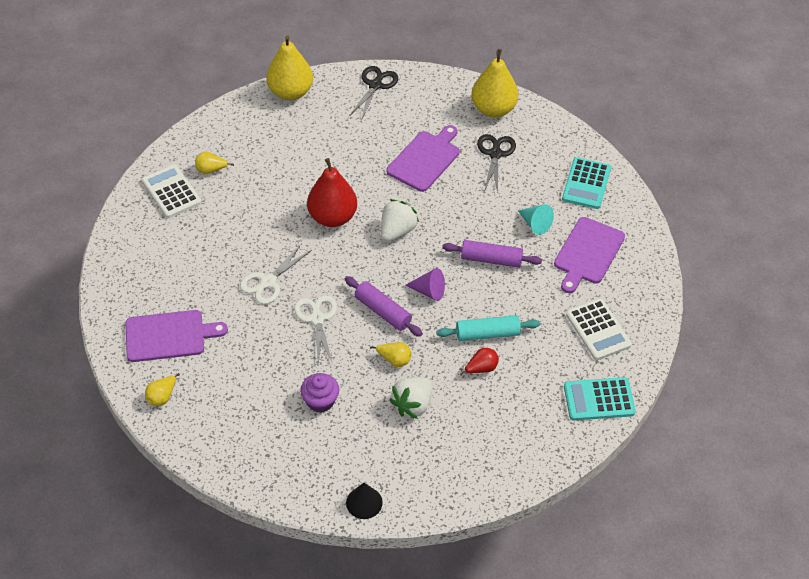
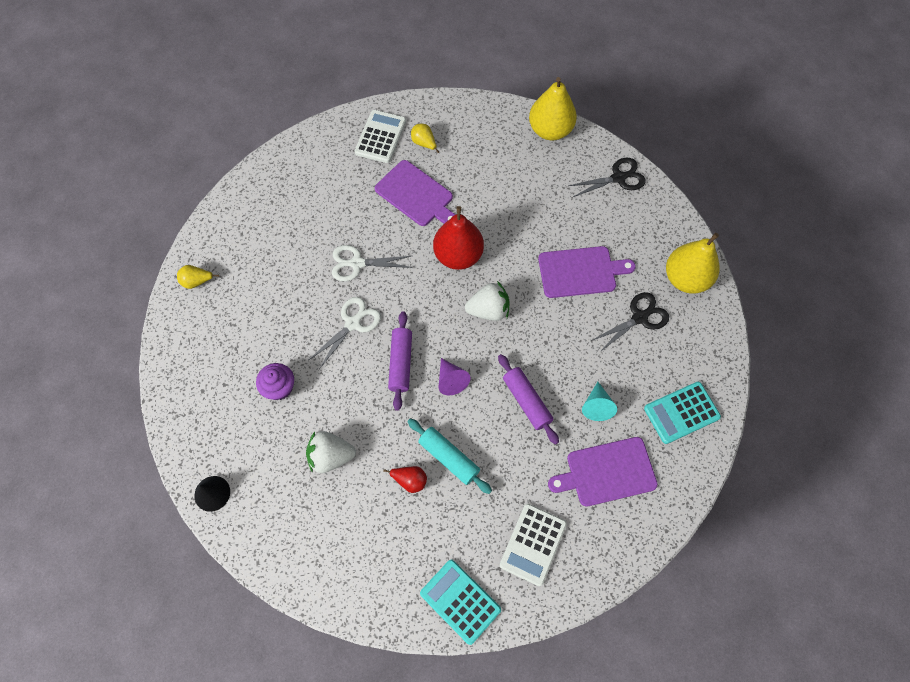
camera: 50 degrees right, 15 degrees up
(169, 336) = (253, 242): purple cutting board -> purple cutting board (416, 195)
(394, 360) = (362, 408): yellow pear -> none

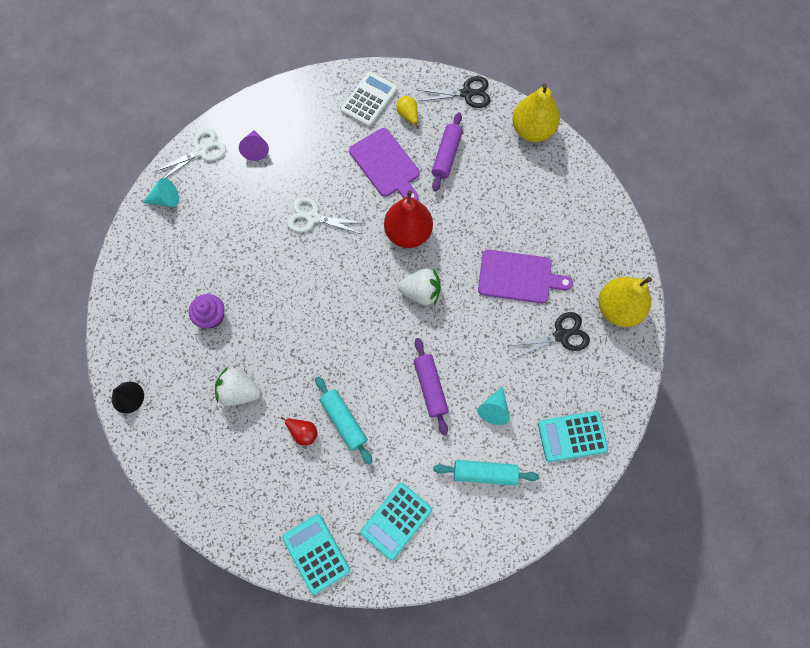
camera: 15 degrees right, 5 degrees up
(197, 281) = (165, 199): yellow pear -> turquoise cone
(353, 323) = (293, 273): white scissors -> white scissors (201, 151)
(400, 363) = (326, 322): purple rolling pin -> purple rolling pin (446, 156)
(451, 380) = (367, 350): purple cone -> purple cone (256, 149)
(533, 544) = (396, 520): white calculator -> turquoise calculator
(607, 472) = (484, 473): purple cutting board -> turquoise rolling pin
(619, 177) = (584, 193): black scissors -> black scissors (467, 93)

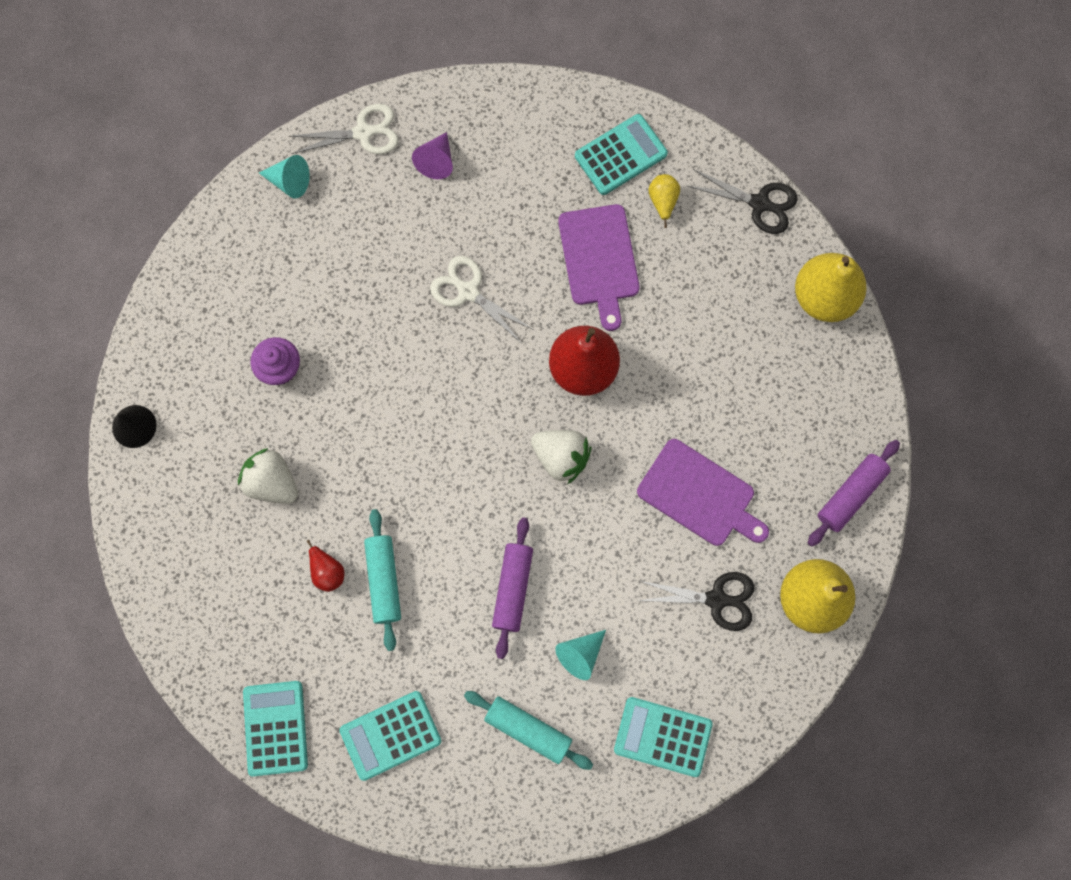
camera: 25 degrees right, 5 degrees up
(369, 100) = (620, 155): white calculator -> turquoise calculator
(446, 156) = (687, 282): purple rolling pin -> purple rolling pin (850, 494)

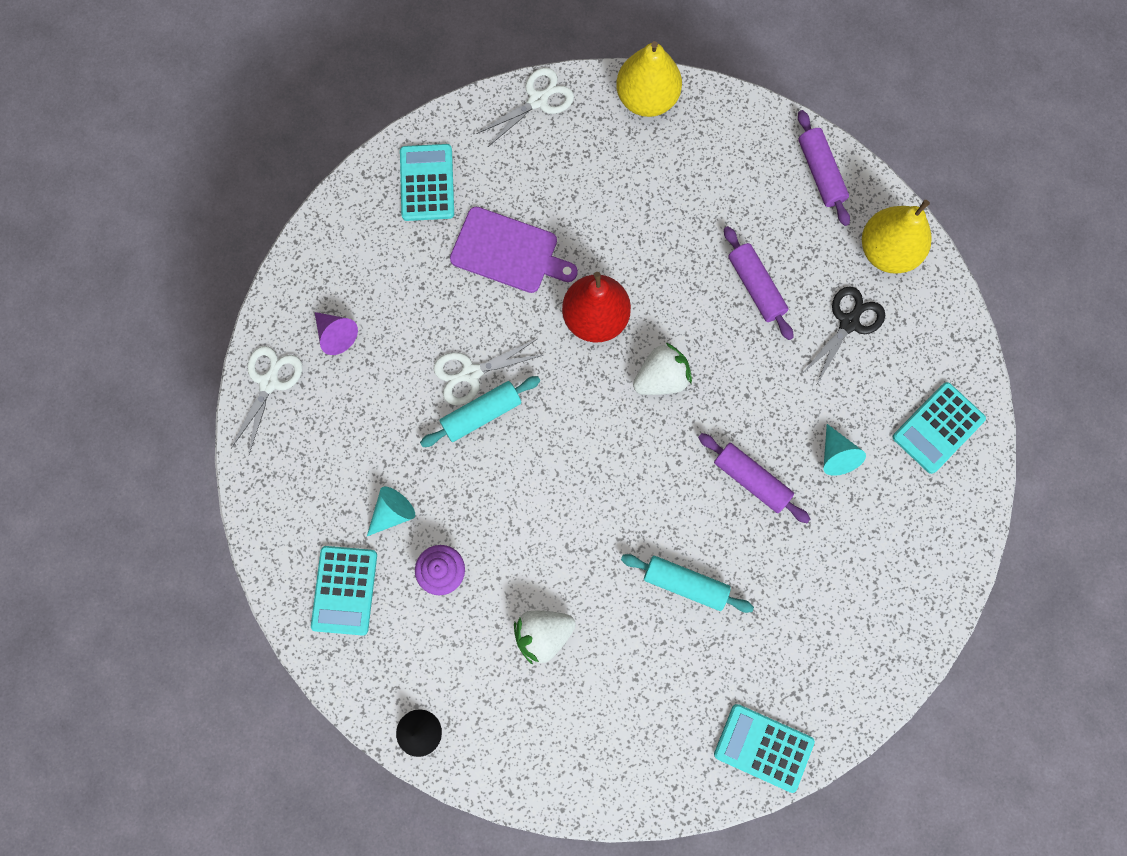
camera: 60 degrees left, 0 degrees up
(289, 181) = (274, 471): turquoise cone -> turquoise cone (392, 512)
(327, 571) = (650, 628): red pear -> none
(390, 735) = (821, 650): turquoise calculator -> turquoise calculator (344, 590)
(528, 730) = (876, 533): turquoise rolling pin -> turquoise rolling pin (481, 414)
(663, 201) = (489, 173): yellow pear -> none
(699, 495) = (756, 287): purple cutting board -> purple rolling pin
(760, 204) = (538, 100): black scissors -> white scissors

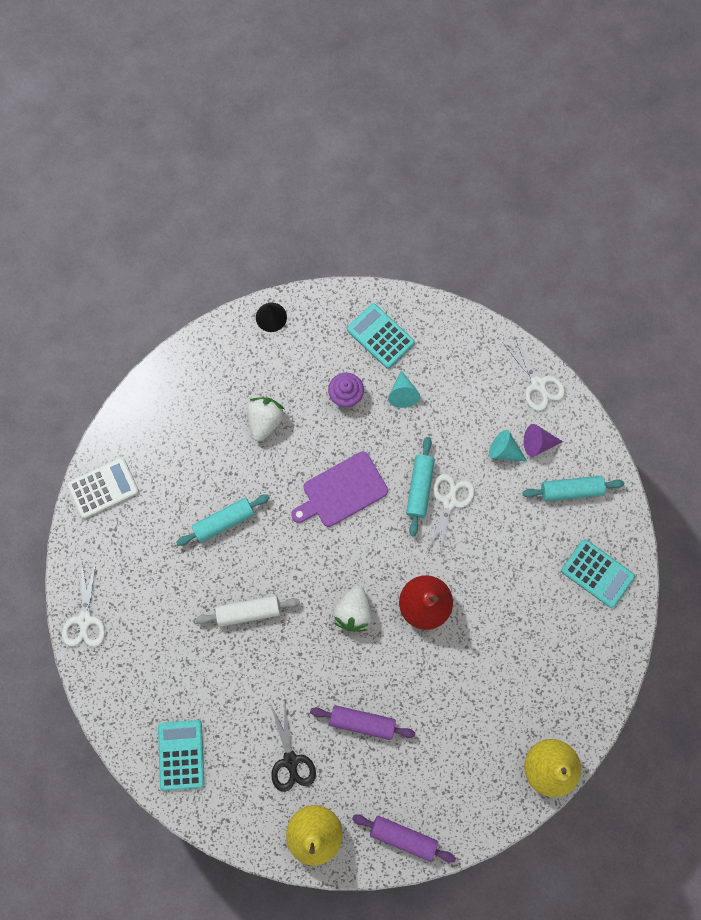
camera: 130 degrees right, 0 degrees up
(361, 267) = (571, 490): none -> turquoise rolling pin
(508, 252) = (510, 586): purple cutting board -> purple cutting board (342, 491)
(538, 100) = (602, 692): white scissors -> white scissors (85, 620)
(751, 480) = (248, 611): purple rolling pin -> white rolling pin
(763, 747) = (103, 488): turquoise calculator -> white calculator
(836, 456) = (219, 675): turquoise cone -> turquoise cone (504, 450)

